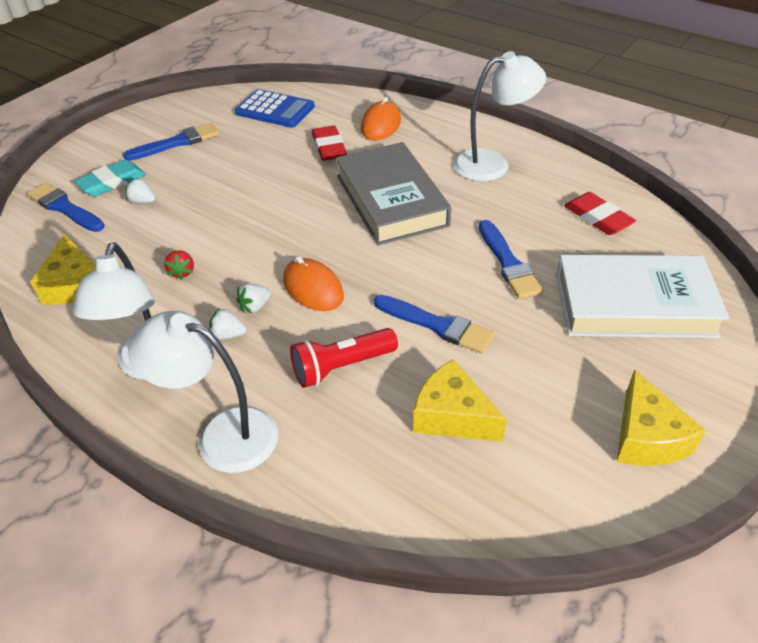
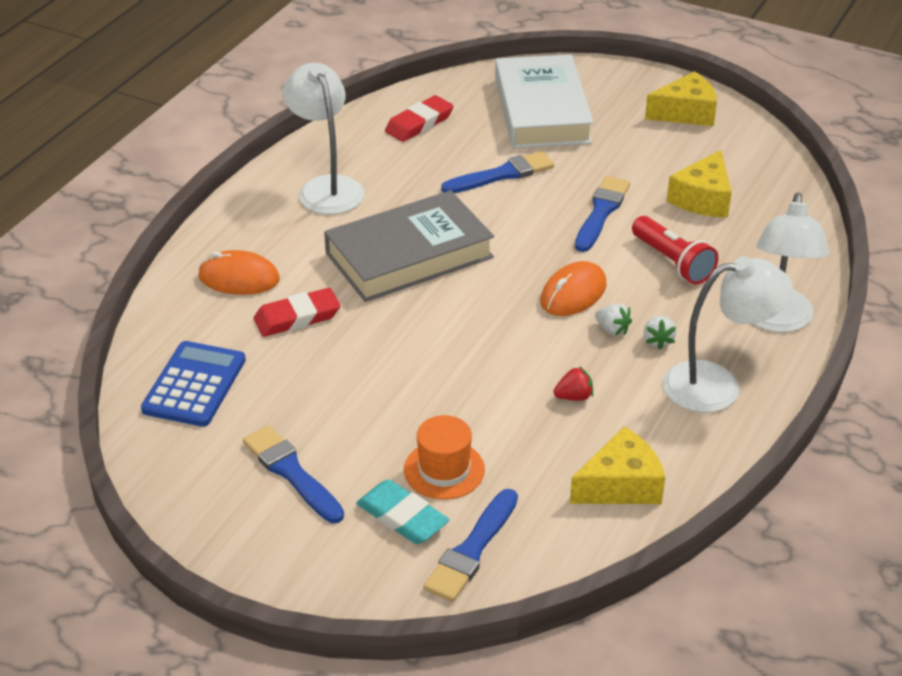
camera: 100 degrees left, 5 degrees down
(143, 201) = (444, 470): white strawberry -> orange hat

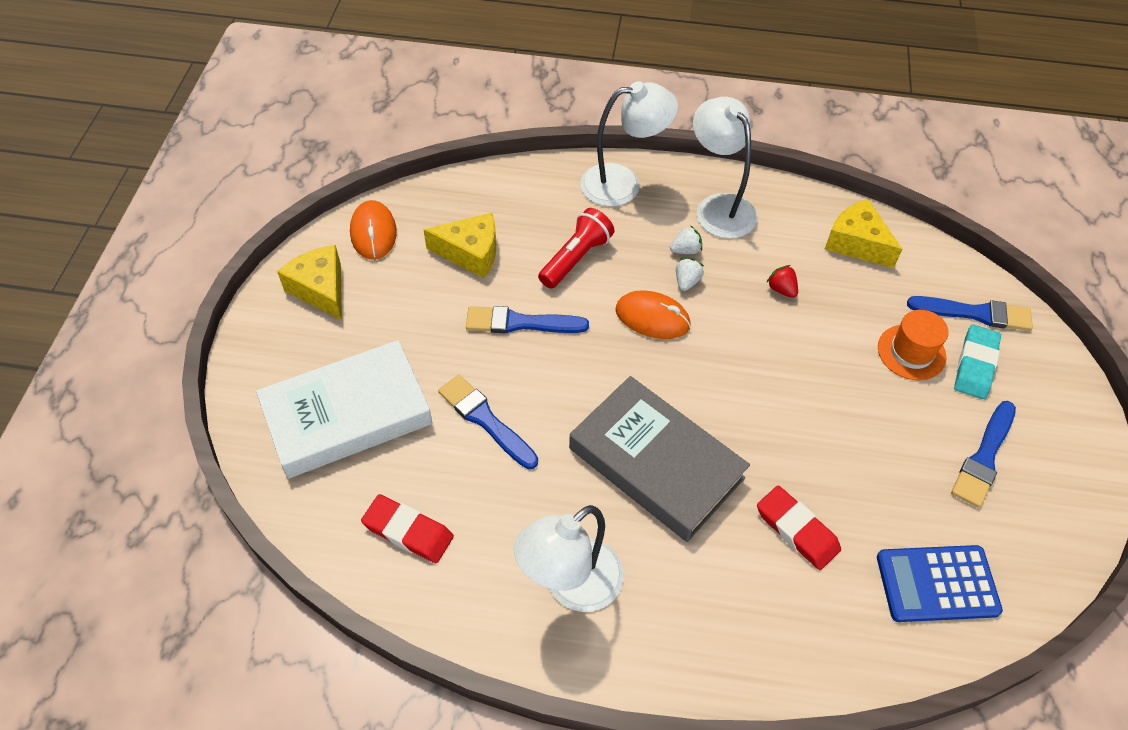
camera: 110 degrees left, 15 degrees up
(239, 278) = (767, 612): orange mouse -> orange mouse (373, 233)

